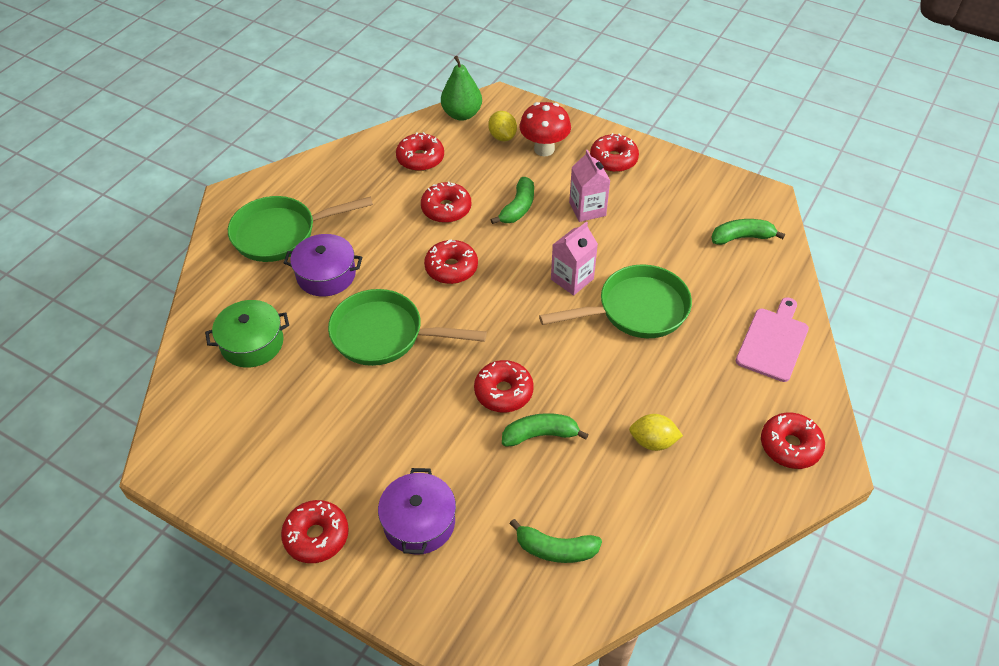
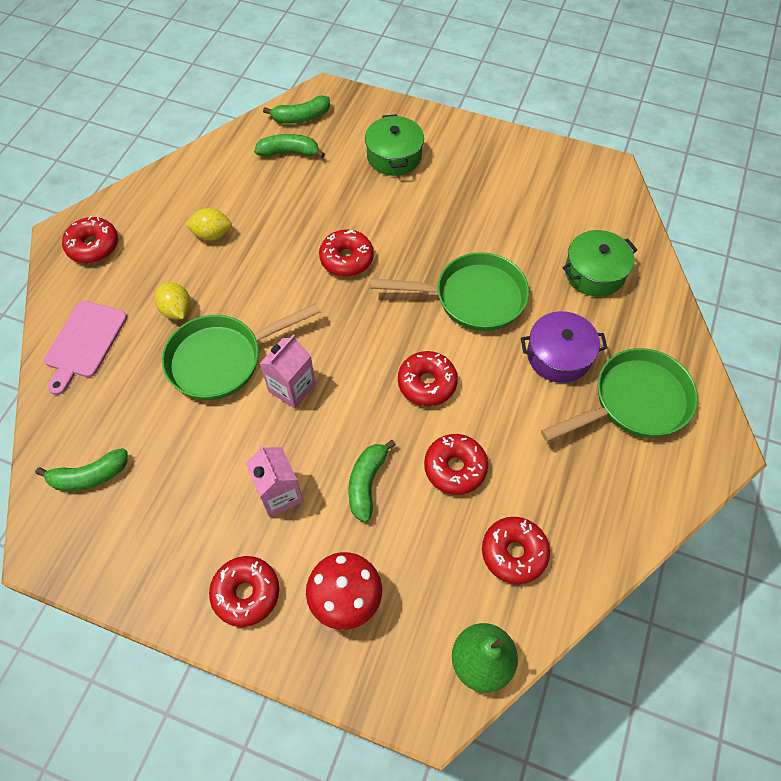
camera: 170 degrees right, 10 degrees up
(316, 536) = (466, 139): red donut -> none
(419, 522) = (394, 156): purple pot -> green pot
(502, 137) = (410, 618): yellow lemon -> yellow lemon (177, 310)
(540, 435) = (309, 228): green banana -> green banana (301, 117)

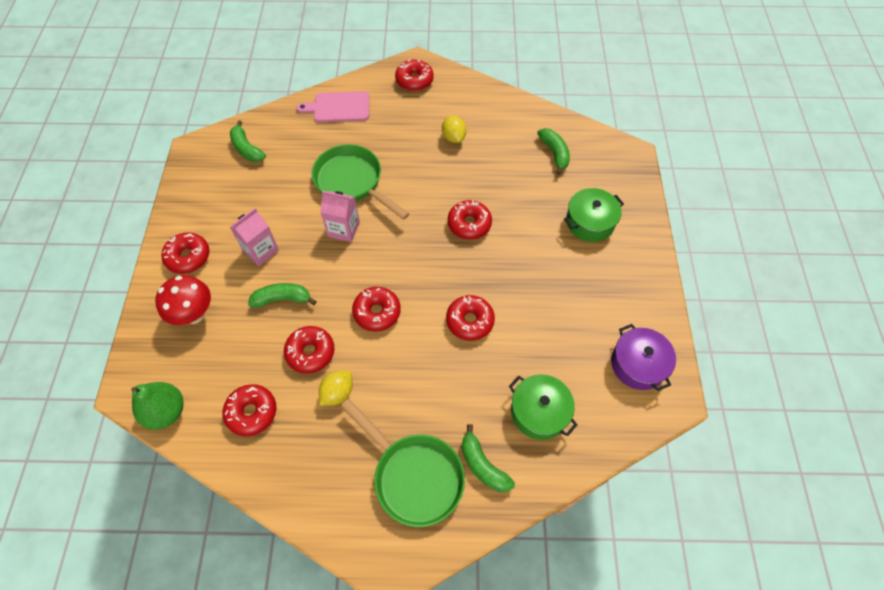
camera: 70 degrees right, 0 degrees up
(177, 310) = (381, 143): yellow lemon -> yellow lemon (337, 393)
(301, 117) = (595, 148): green banana -> green banana (483, 465)
(472, 298) = (470, 321): green pan -> red donut
(558, 355) = (438, 402): purple pot -> purple pot (638, 364)

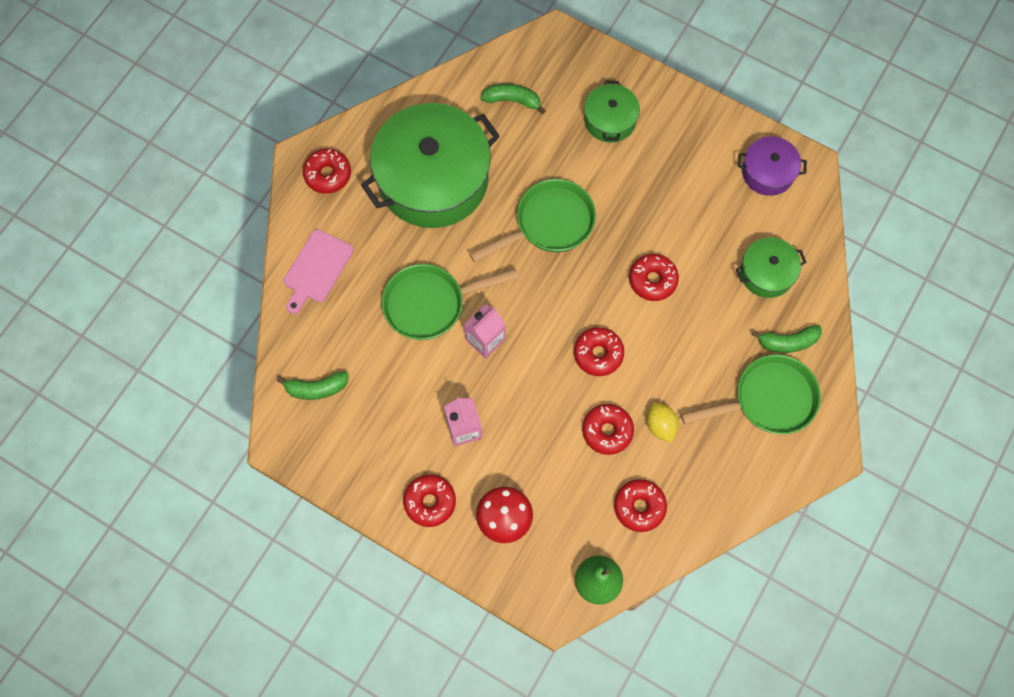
camera: 60 degrees left, 10 degrees up
(282, 299) = (534, 432): green banana -> none
(453, 137) = (433, 179): yellow lemon -> green pot
(469, 224) = (549, 223): red donut -> green pan

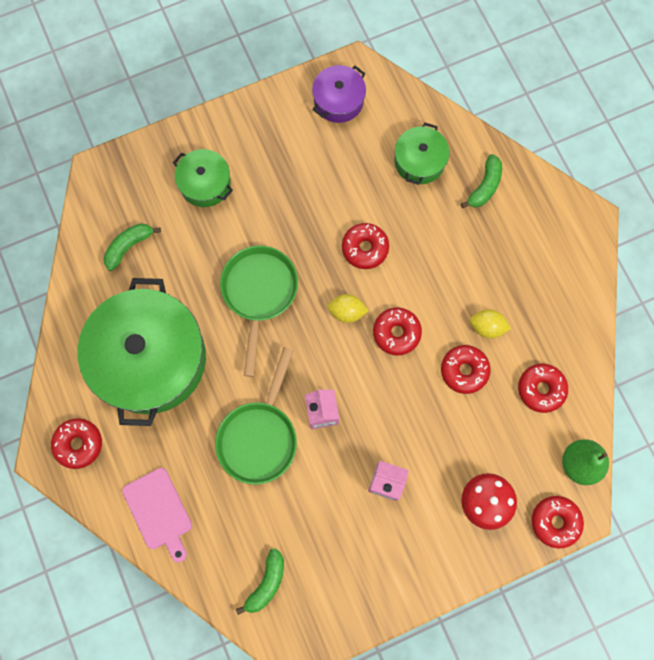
camera: 55 degrees left, 5 degrees up
(430, 502) = (429, 552): red donut -> red donut (555, 522)
(586, 302) = (347, 312): none -> yellow lemon
(768, 400) = (520, 233): green pan -> none

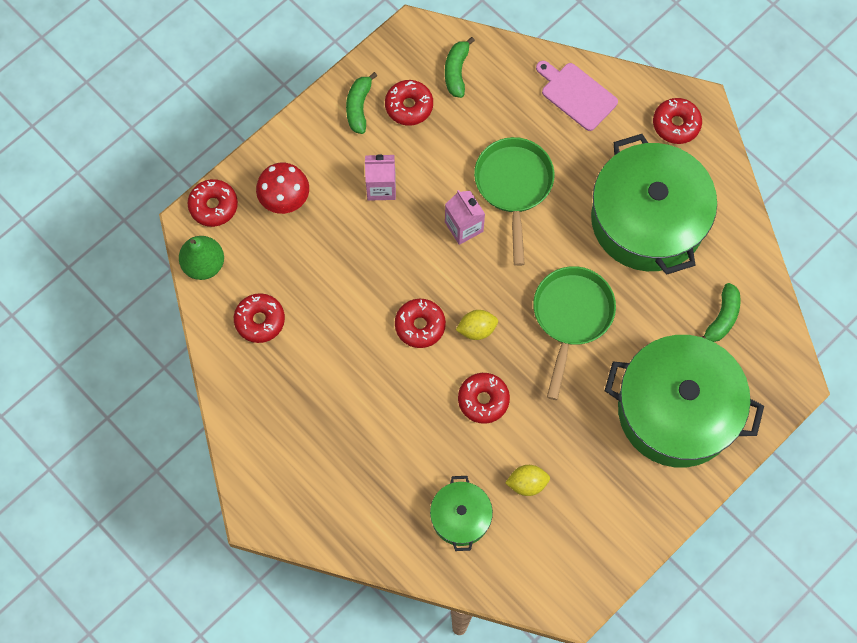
camera: 160 degrees right, 5 degrees down
(205, 184) = (676, 410): green pot -> green pot, size x2.08
(259, 293) = (571, 317): green pan -> green pan turned 150 degrees counterclockwise
(338, 100) = (575, 557): purple pot -> none
(464, 370) = (341, 312): red donut -> red donut (409, 106)
(485, 186) = (380, 513): green banana -> green banana (359, 107)
(487, 327) = (331, 363): yellow lemon -> yellow lemon (527, 483)

